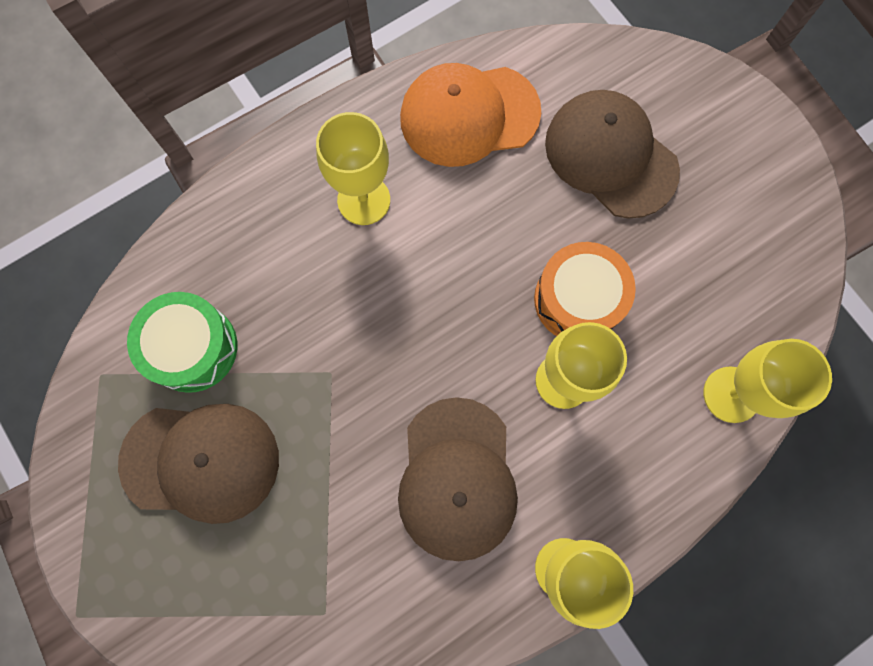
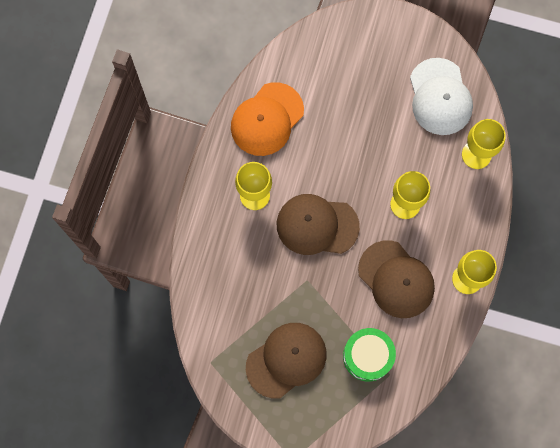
camera: 40 degrees left, 0 degrees up
(192, 348) = (239, 318): green drum -> green drum (368, 356)
(578, 299) = (383, 165): orange drum -> none
(610, 156) = (344, 89): brown cap -> brown cap (317, 225)
(742, 270) = (440, 97): none -> white cap

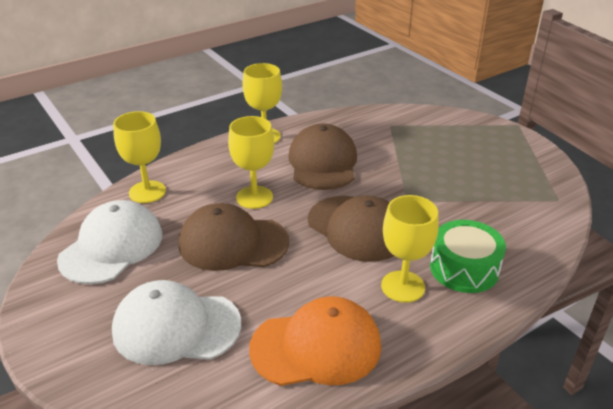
camera: 140 degrees left, 40 degrees down
(286, 360) = (476, 168): brown cap -> brown cap (233, 243)
(344, 77) = (176, 327): none -> white cap
(368, 356) = (398, 139): green drum -> green drum (464, 268)

